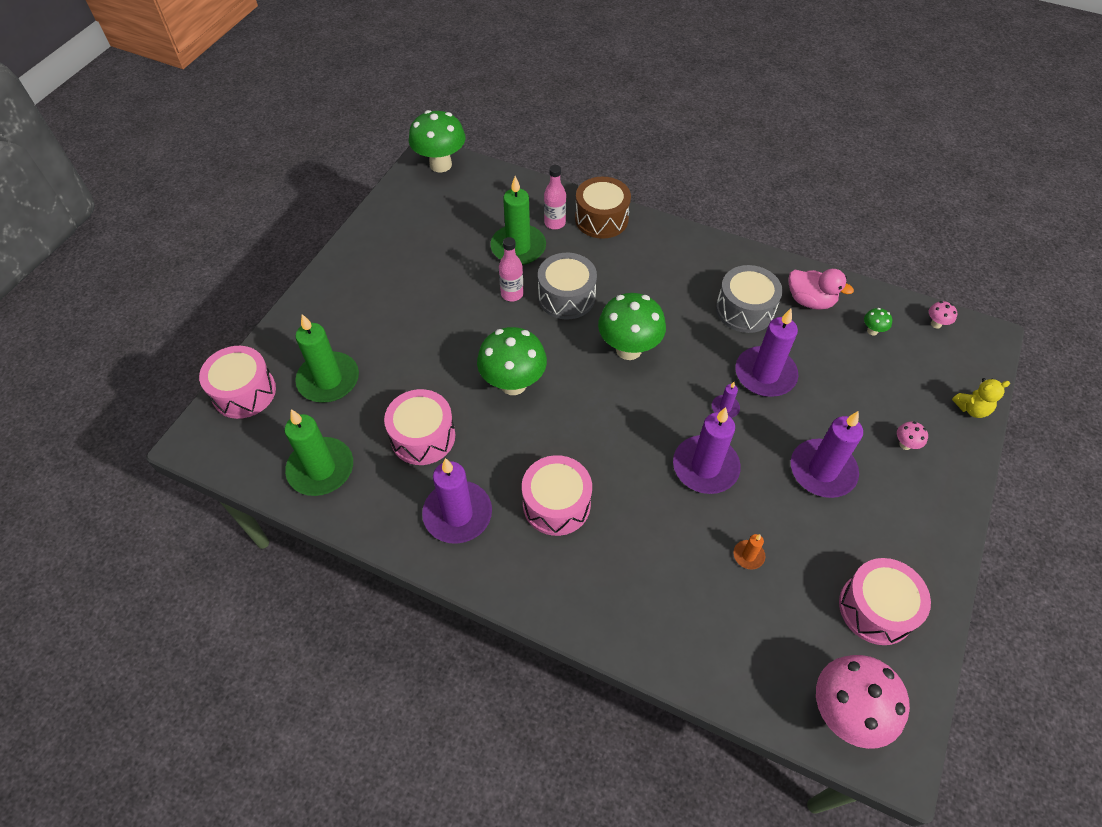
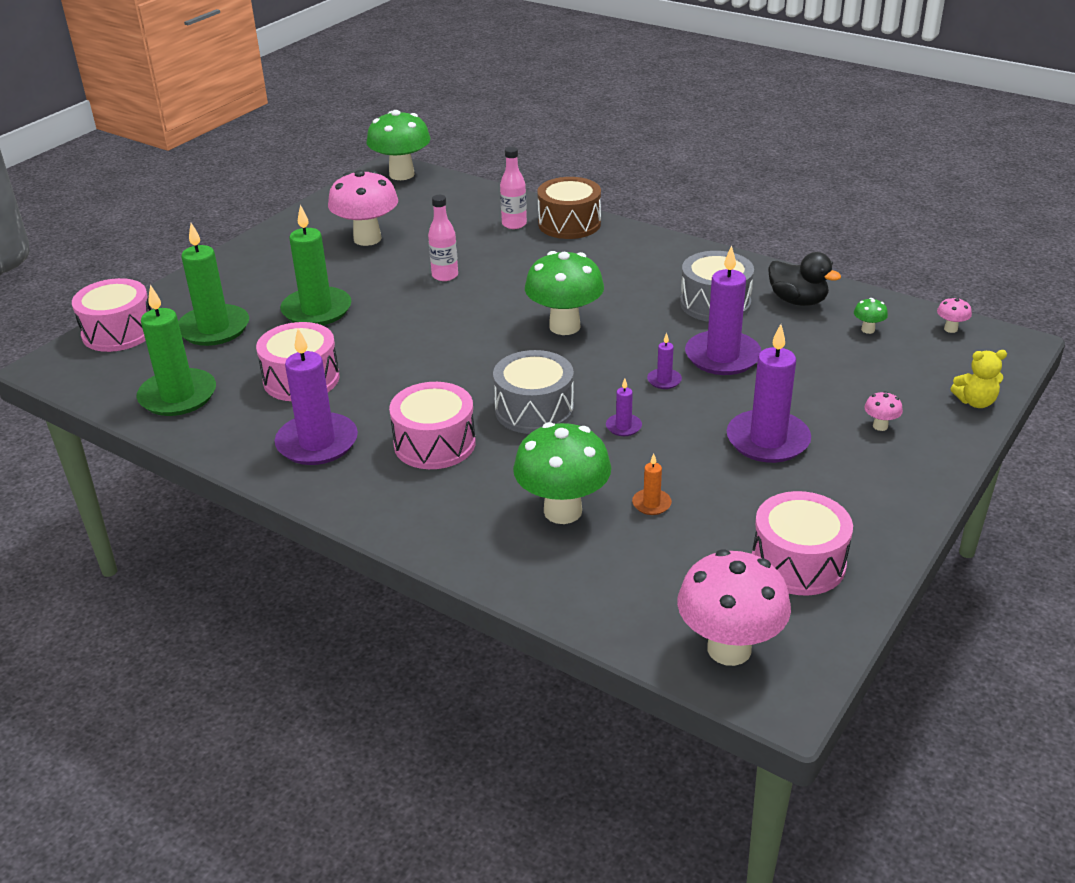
camera: 10 degrees right, 20 degrees down
(432, 252) = (367, 239): none -> pink mushroom
(513, 384) = (420, 345): green mushroom -> green mushroom (562, 511)
(518, 247) = (465, 240): green candle -> green candle (317, 310)
(566, 297) = (507, 281): grey drum -> grey drum (534, 410)
(705, 467) = (623, 427): purple candle -> purple candle, size x0.44
(810, 301) = (797, 301): pink duck -> black duck

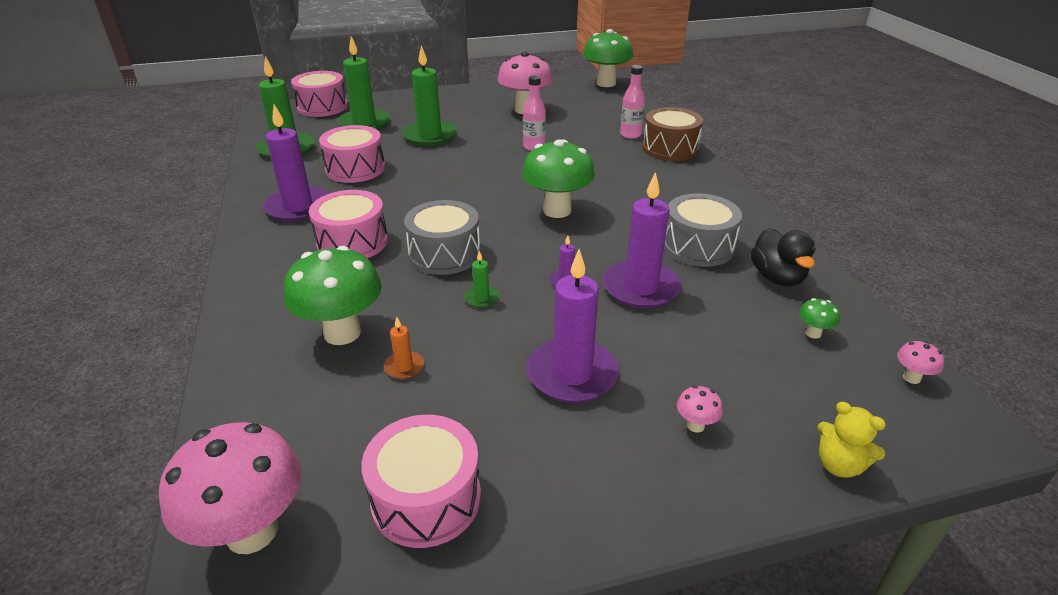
camera: 40 degrees right, 0 degrees up
(623, 427) = (481, 298): purple candle -> green candle

